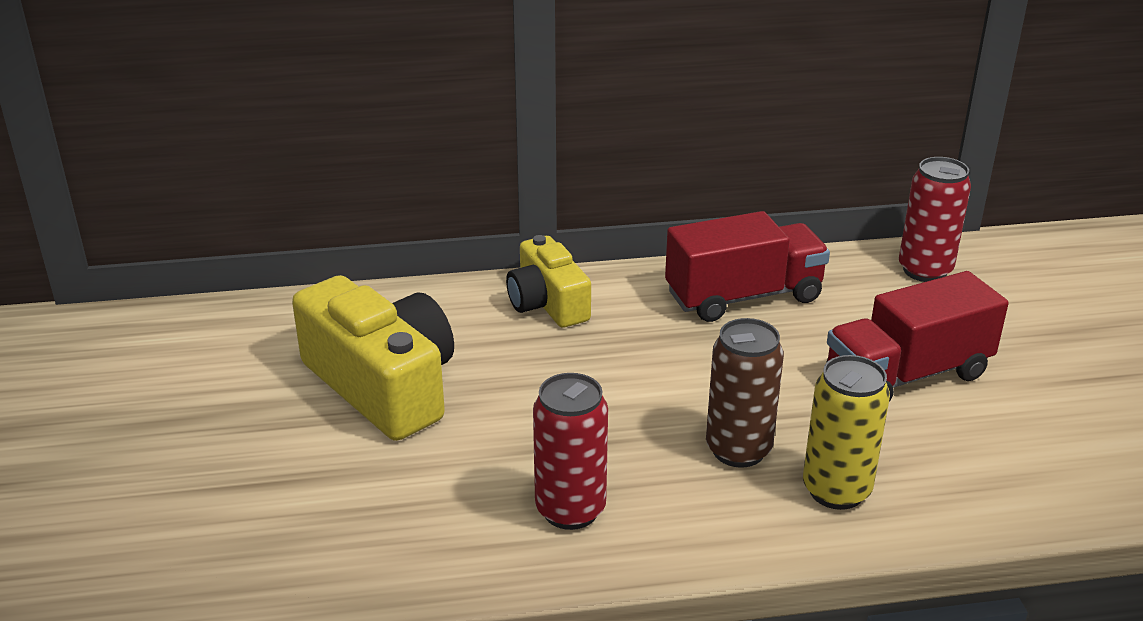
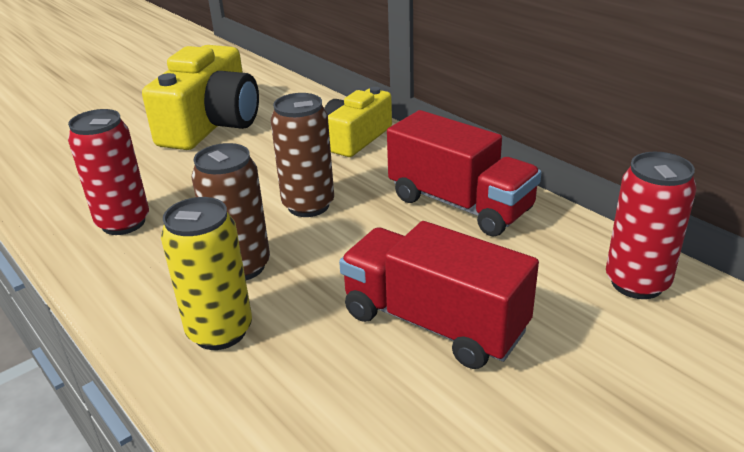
camera: 60 degrees right, 0 degrees up
(660, 377) = (308, 205): none -> brown can

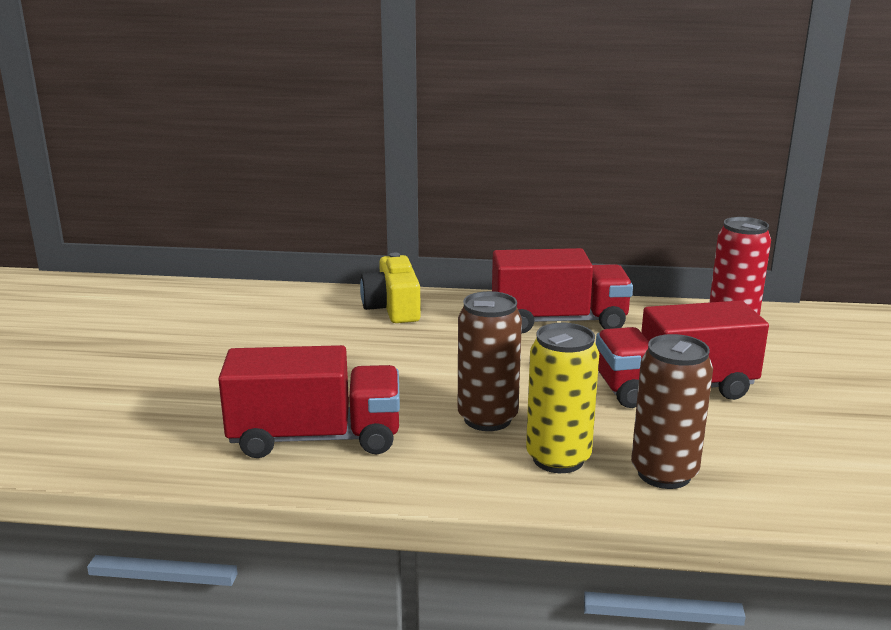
camera: 45 degrees left, 10 degrees down
(123, 223) = (315, 438): red can -> red truck
(211, 124) = (228, 341): yellow camera -> none
(308, 205) = (453, 363): brown can -> brown can (664, 473)

